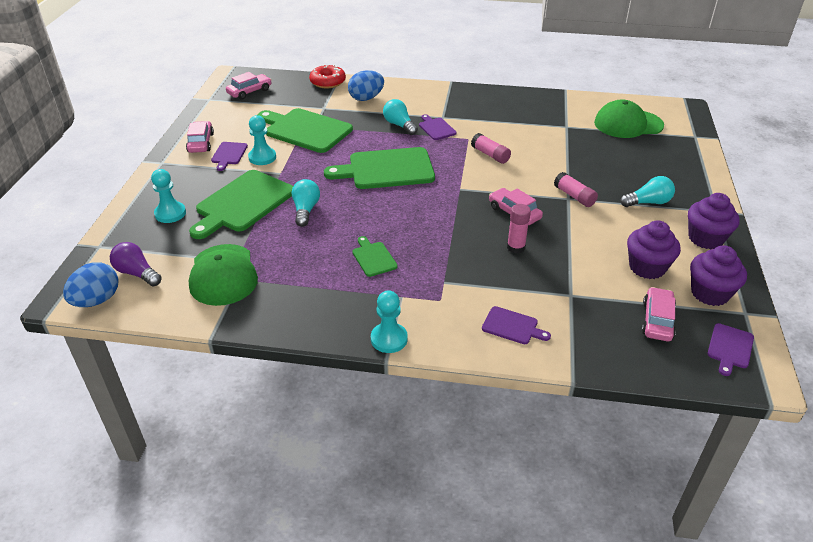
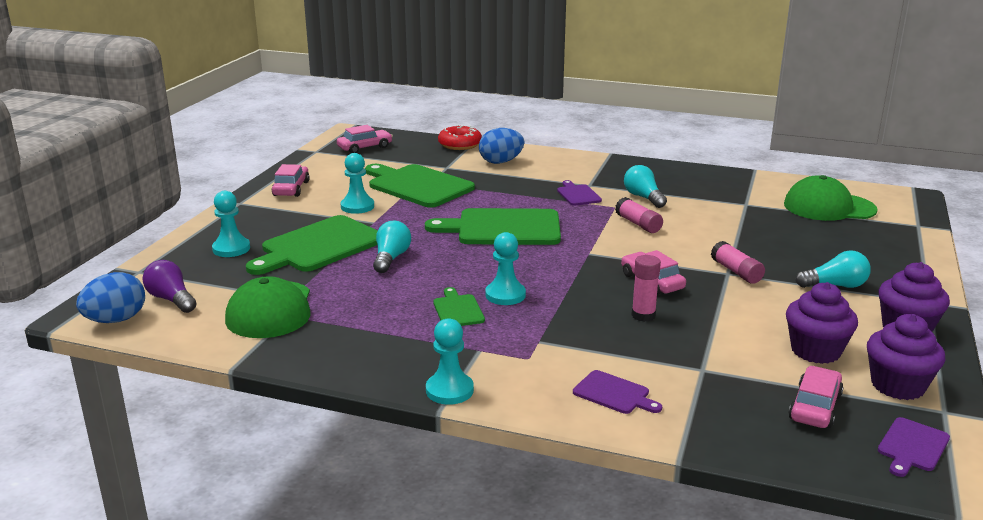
camera: 10 degrees right, 15 degrees down
(229, 154) = (319, 201): purple cutting board -> none
(399, 125) = (533, 189): turquoise light bulb -> turquoise light bulb (643, 197)
(406, 238) = (505, 295): none -> turquoise pawn

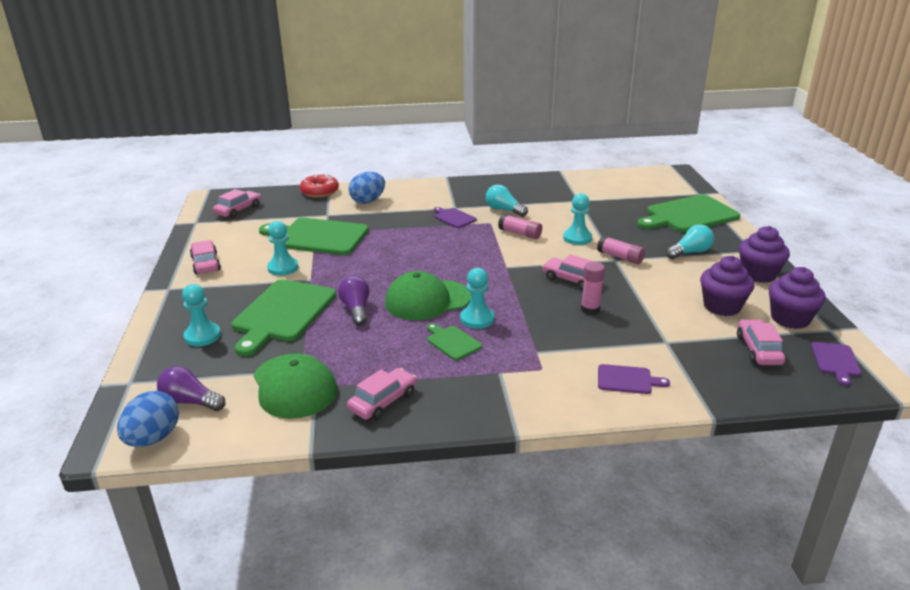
camera: 25 degrees left, 5 degrees up
(337, 344) = (383, 401): none -> pink car
(391, 258) = (356, 309): turquoise light bulb -> purple light bulb
(449, 390) = (509, 415): turquoise pawn -> turquoise pawn (577, 238)
(503, 228) = (423, 260): green cutting board -> green cutting board (689, 215)
(829, 207) = (633, 191): green cap -> green cap (427, 300)

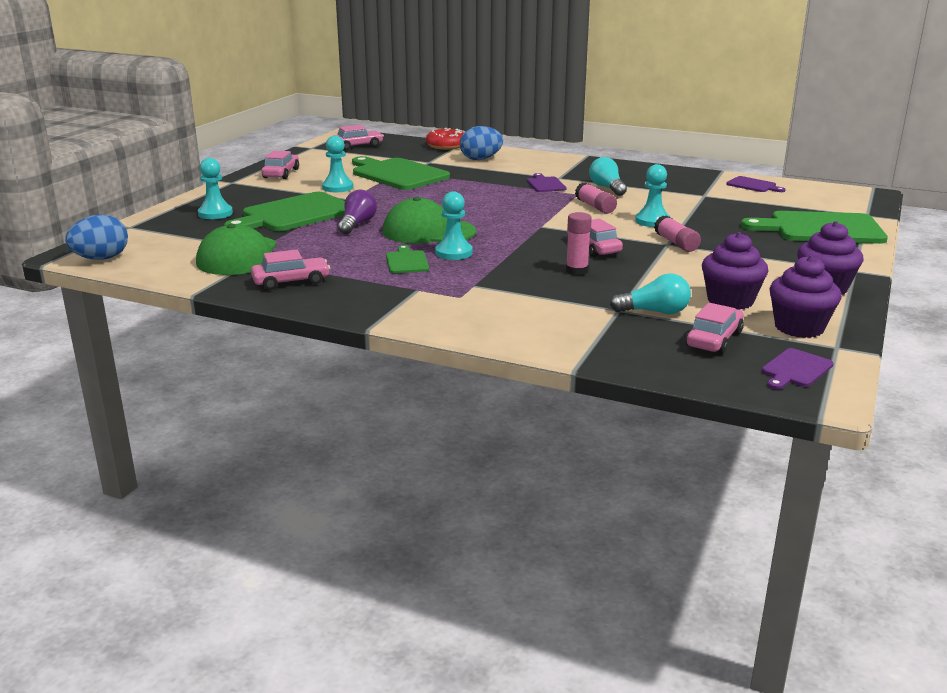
camera: 30 degrees right, 5 degrees down
(190, 402) = (153, 246): purple light bulb -> none
(627, 380) = (530, 323): purple cutting board -> purple cutting board (753, 185)
(690, 252) = (767, 256): turquoise light bulb -> turquoise light bulb (654, 312)

